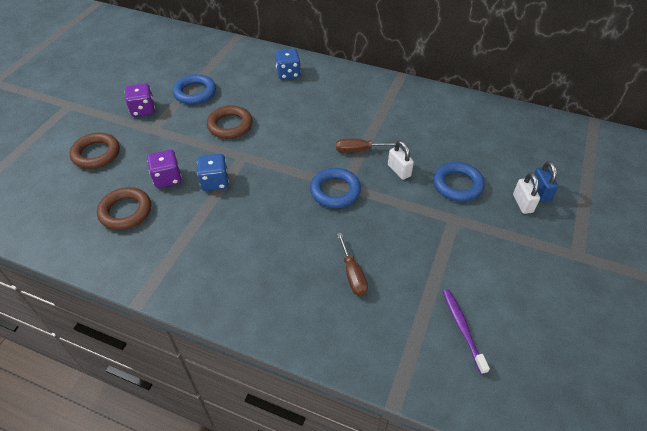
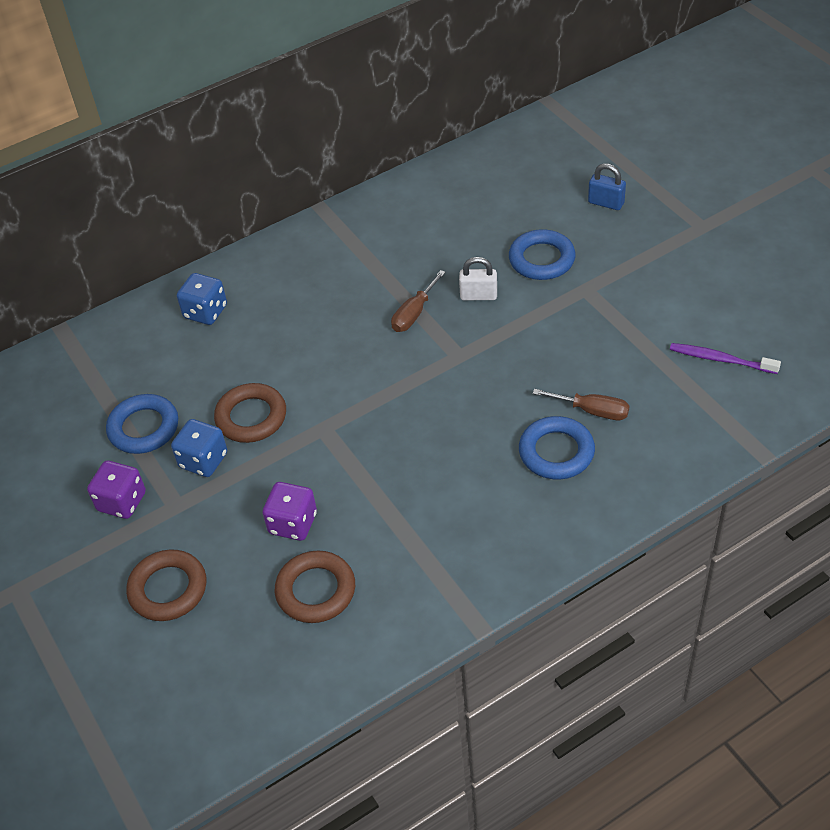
camera: 50 degrees left, 0 degrees up
(215, 182) = (344, 475): blue dice -> blue dice (203, 460)
(335, 191) = (460, 367): blue ring -> blue ring (556, 452)
(522, 203) = (609, 225): white padlock -> none

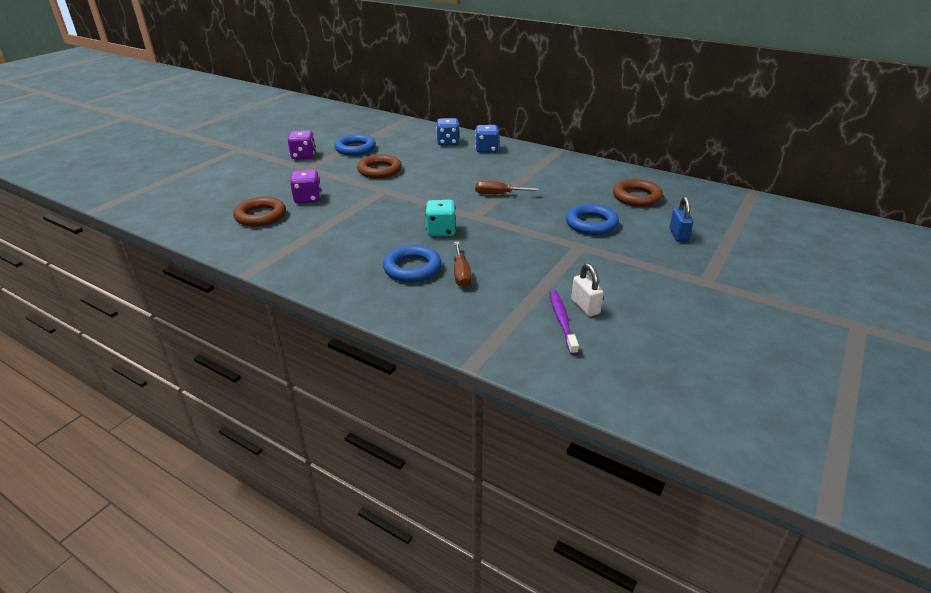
camera: 60 degrees right, 15 degrees down
(168, 589) = (250, 179): brown ring -> brown ring (636, 197)
(203, 460) = (341, 166): blue dice -> blue dice (487, 149)
(478, 295) = (534, 210): white padlock -> white padlock (585, 306)
(480, 399) = (441, 231): none -> turquoise dice

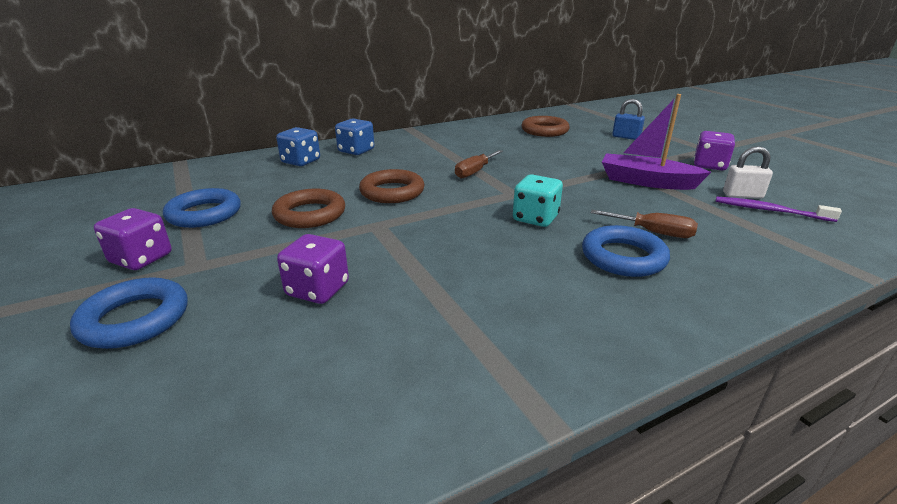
camera: 60 degrees left, 5 degrees down
(260, 216) = (320, 356): brown ring -> brown ring (392, 192)
(563, 260) = (646, 182): none -> purple boat
(591, 224) = (581, 155): blue ring -> blue ring (135, 319)
(650, 285) = (709, 165): none -> purple dice

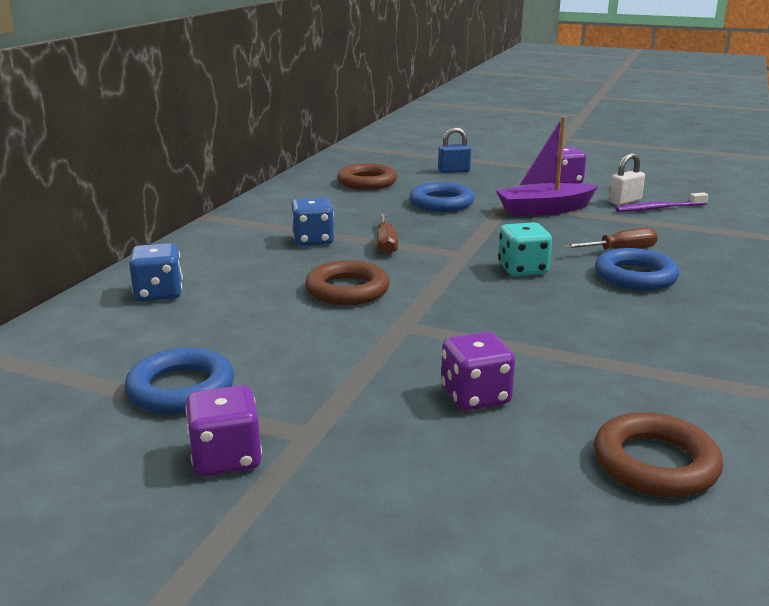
camera: 40 degrees left, 5 degrees down
(135, 319) = (368, 499): blue ring -> blue ring (441, 203)
(310, 214) = (311, 341): brown ring -> brown ring (655, 463)
(356, 151) = (203, 260): blue dice -> blue dice (313, 240)

